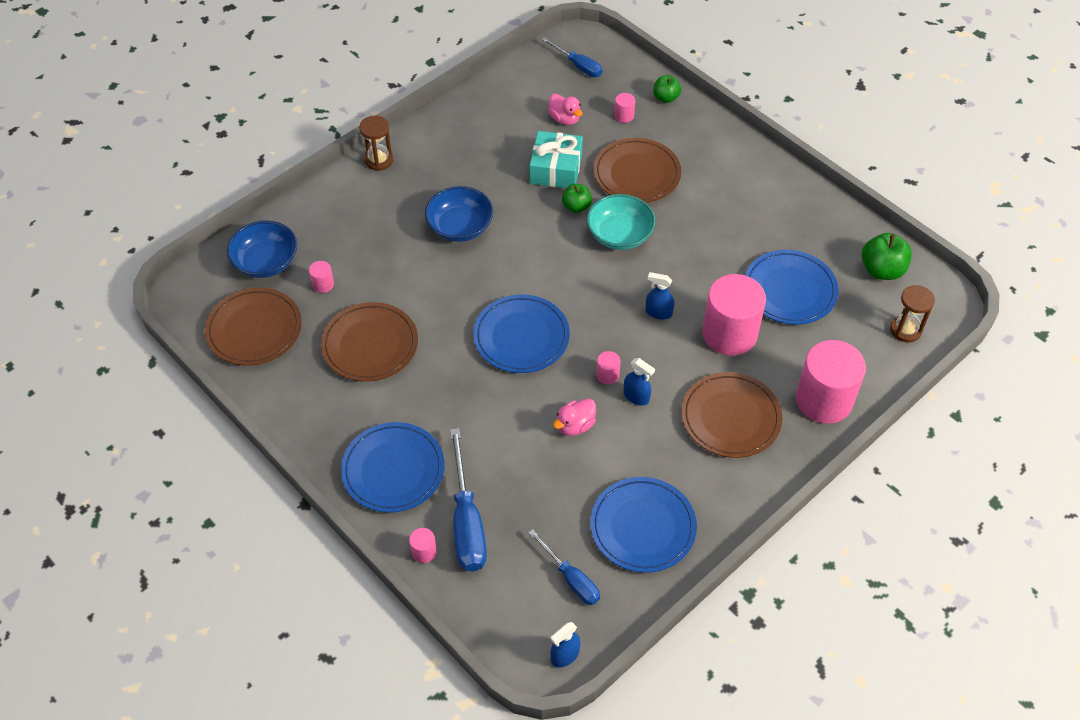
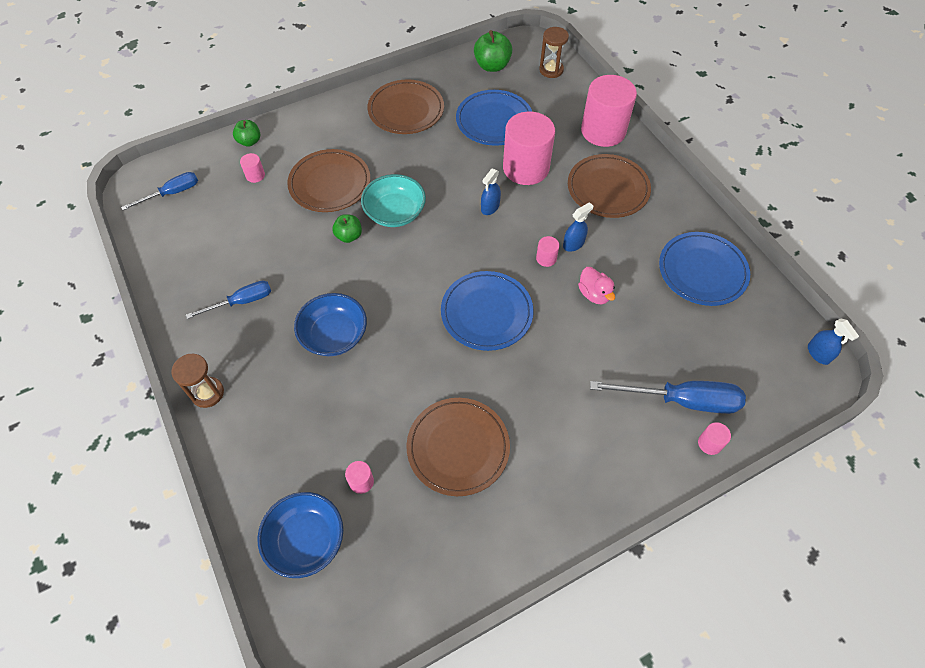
camera: 75 degrees left, 5 degrees up
(254, 329) = (401, 568): brown plate -> brown plate (406, 110)
(393, 470) = (615, 453): blue plate -> none
(556, 169) = (295, 241): turquoise gift -> none
(564, 119) = (235, 219): pink duck -> none
(571, 579) = (747, 332): blue screwdriver -> blue screwdriver (241, 302)

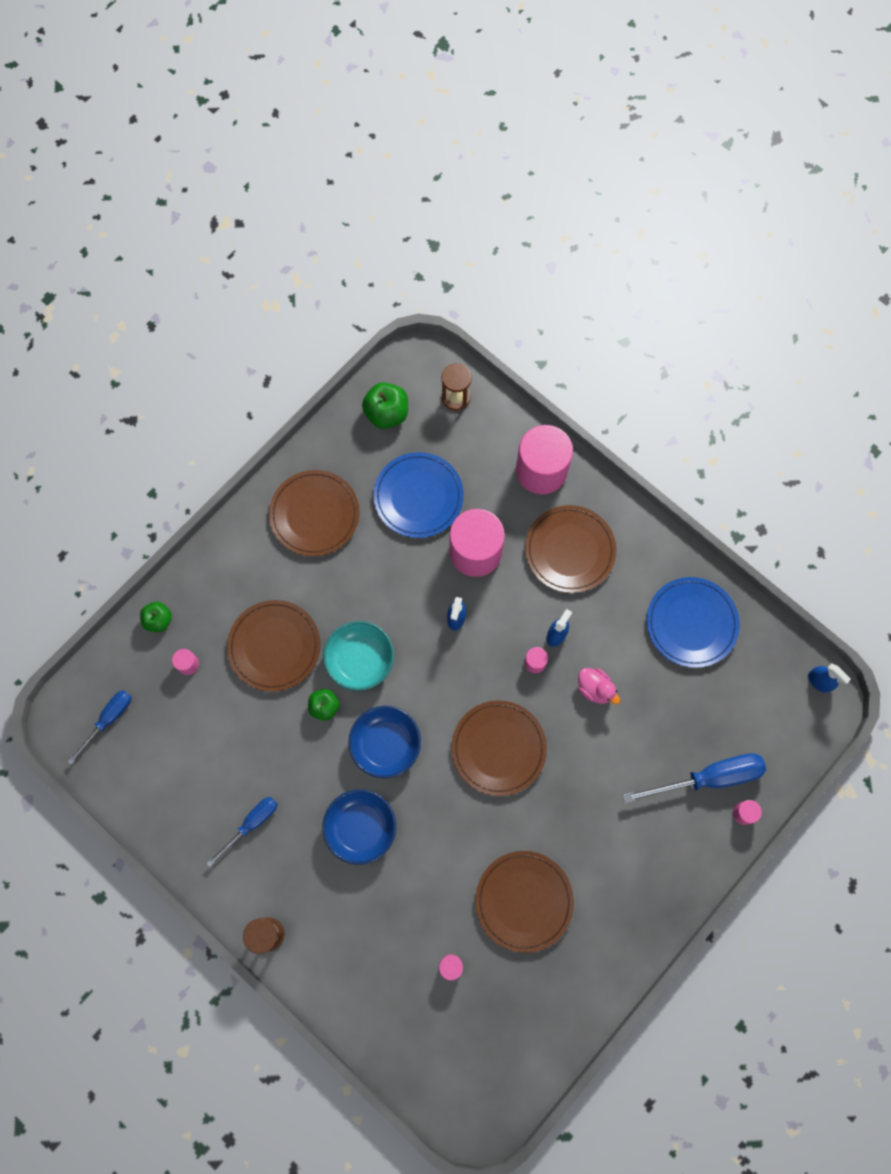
camera: 20 degrees left, 15 degrees up
(306, 540) = (425, 1037): blue bowl -> blue bowl (386, 744)
(486, 313) = (498, 748): blue plate -> brown plate

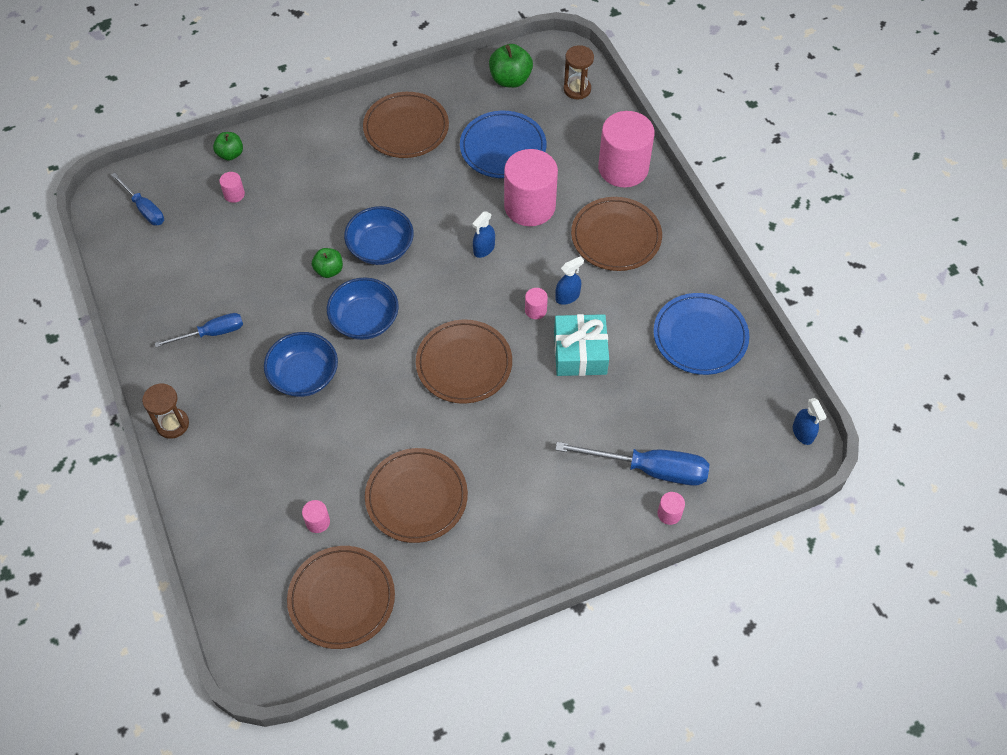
camera: 25 degrees right, 15 degrees down
(108, 720) = (144, 208): blue screwdriver -> blue screwdriver turned 75 degrees clockwise
(274, 646) = (314, 209): brown plate -> brown plate (341, 599)
(360, 660) = (381, 247): turquoise bowl -> blue bowl
(595, 688) = (580, 352): pink duck -> turquoise gift

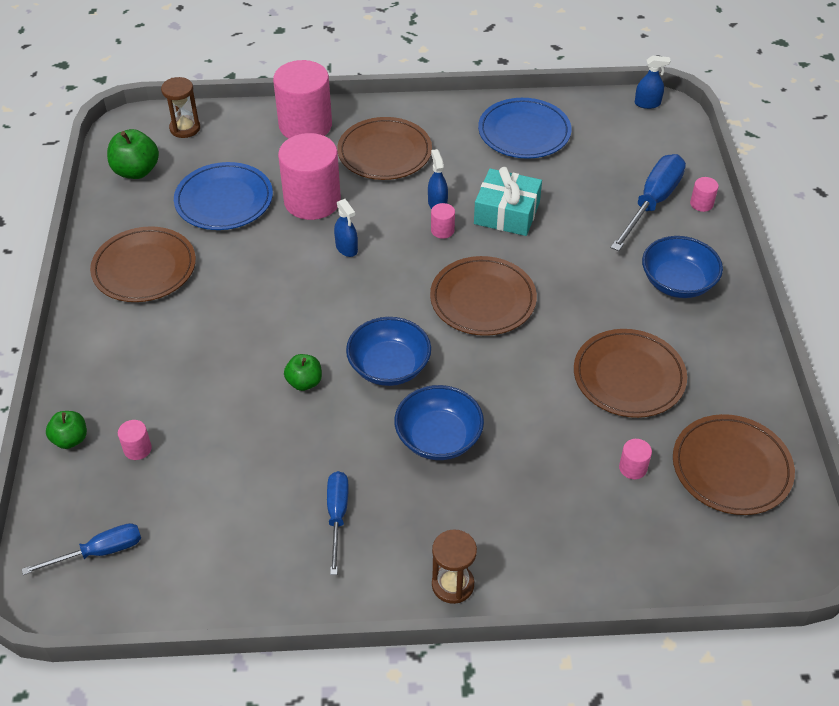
camera: 70 degrees left, 10 degrees down
(381, 247) = (298, 330): blue bowl -> blue bowl (677, 282)

